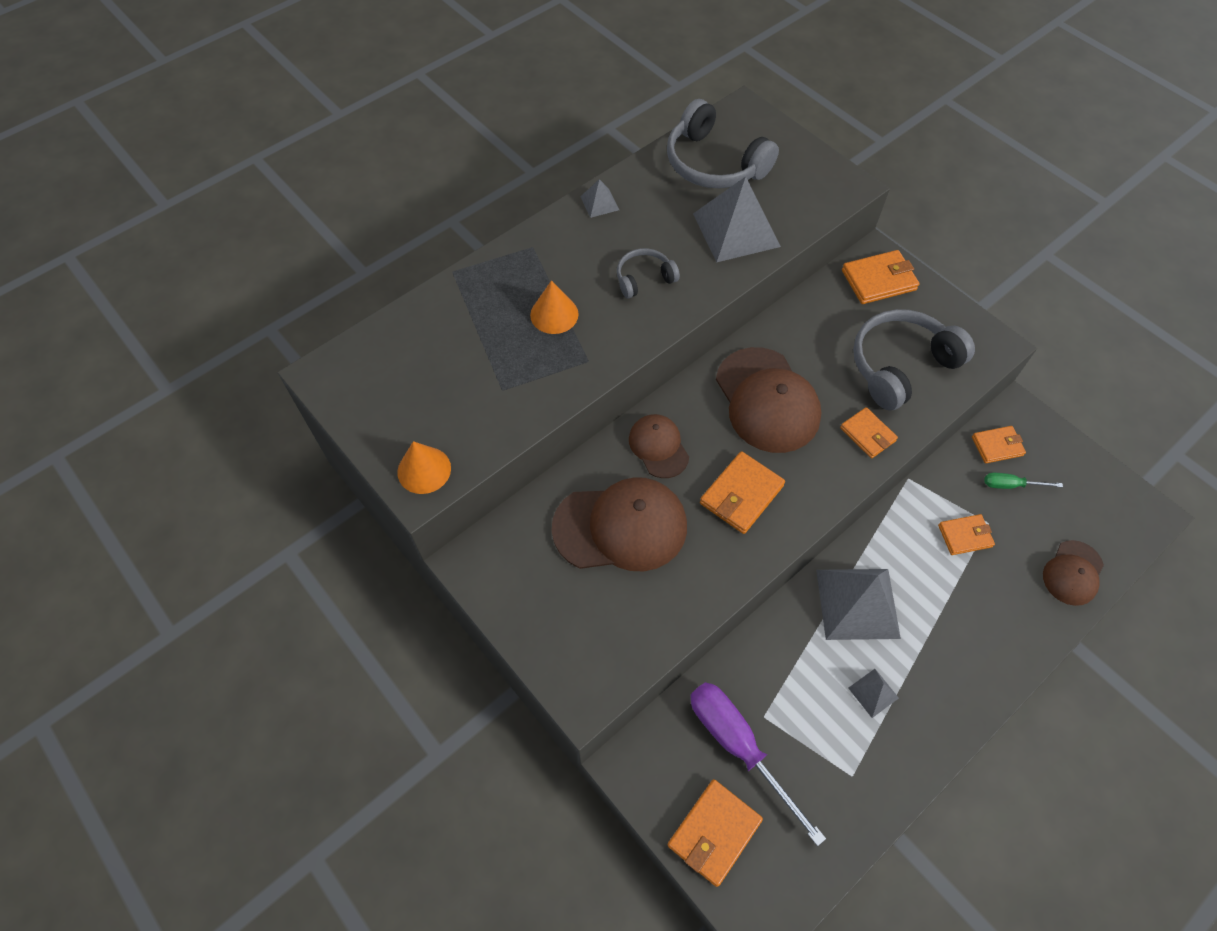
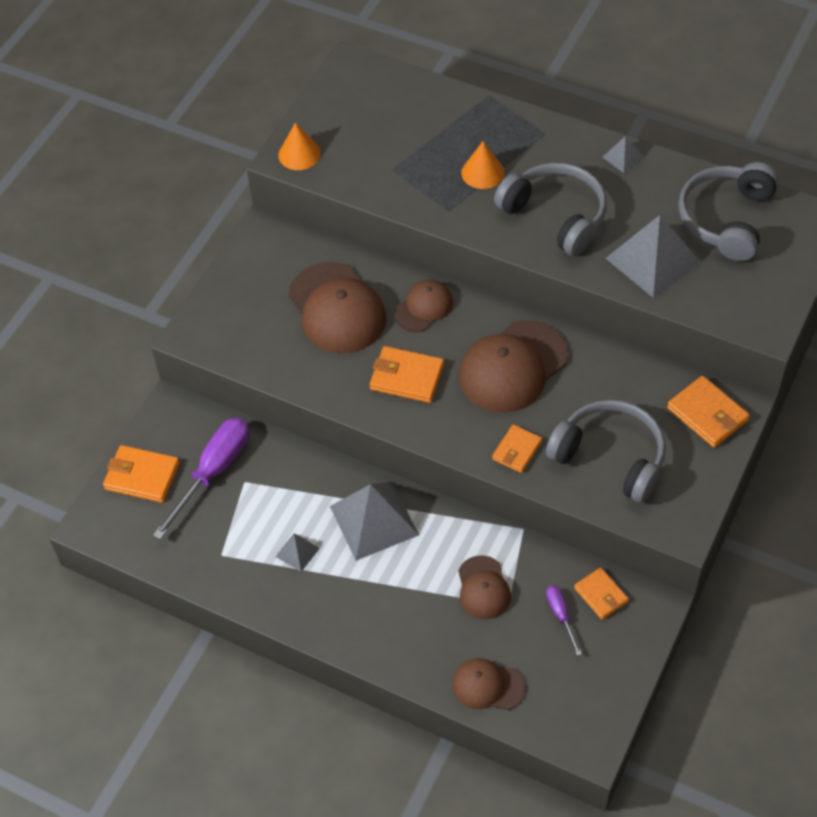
camera: 70 degrees right, 5 degrees down
(644, 279) = (555, 216): grey headphones -> grey headphones, size x1.89
(964, 536) = (483, 588): orange wallet -> brown cap
(1010, 485) = (560, 615): green screwdriver -> purple screwdriver

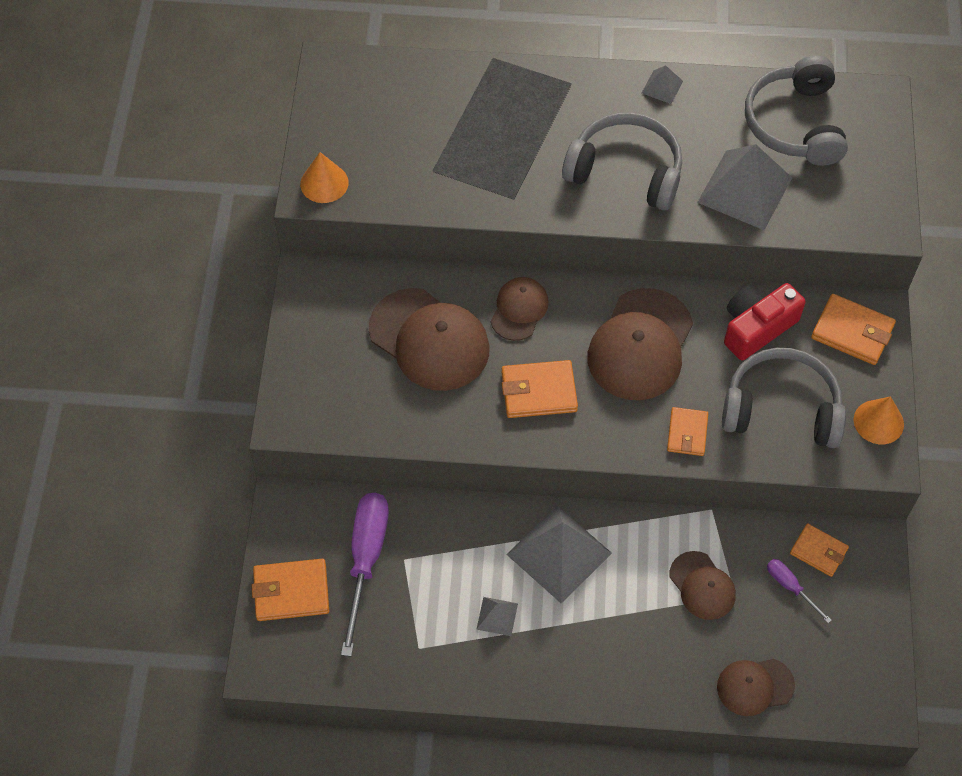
camera: 25 degrees left, 5 degrees up
(482, 172) = (528, 146): orange cone -> orange cone (878, 422)
(622, 384) = (756, 327): none -> red camera

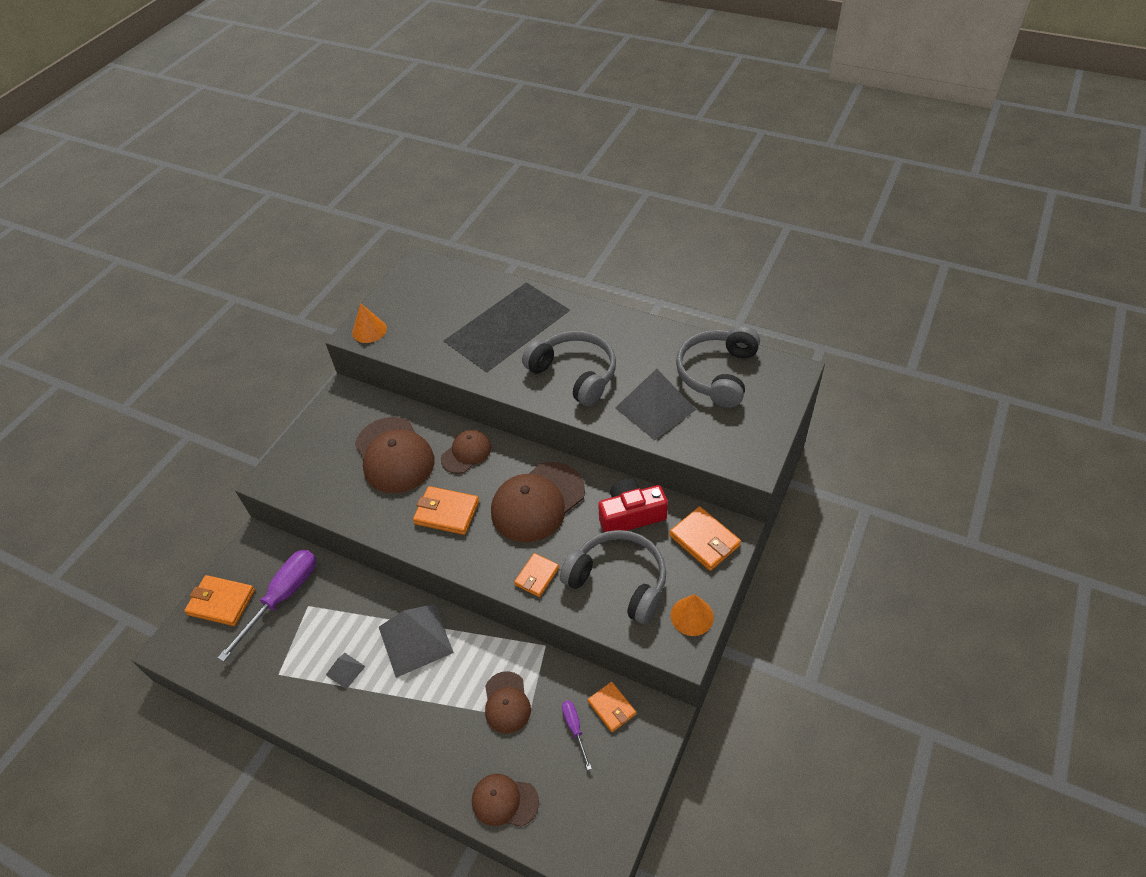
camera: 25 degrees right, 10 degrees down
(662, 87) = (632, 326): grey pyramid -> none

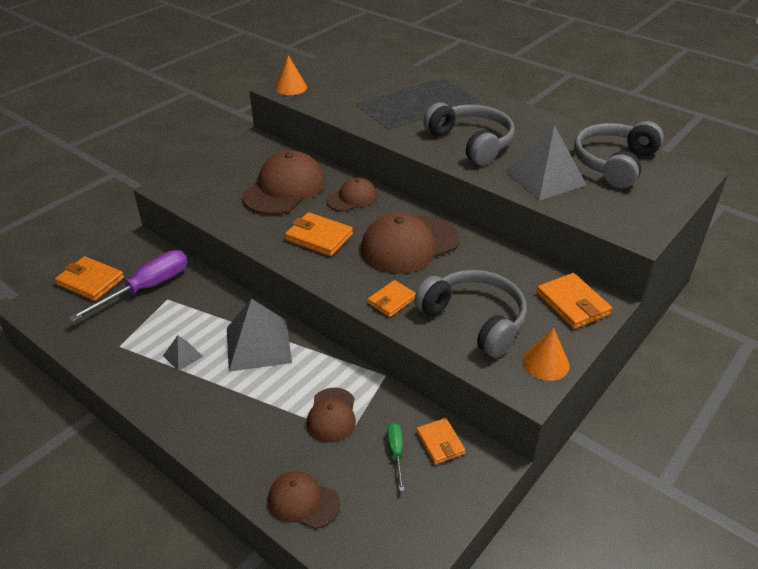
camera: 10 degrees right, 10 degrees down
(394, 455) = (284, 189): brown cap -> brown cap turned 135 degrees counterclockwise
(575, 728) = (396, 453): purple screwdriver -> green screwdriver
(631, 515) = (500, 271): red camera -> none

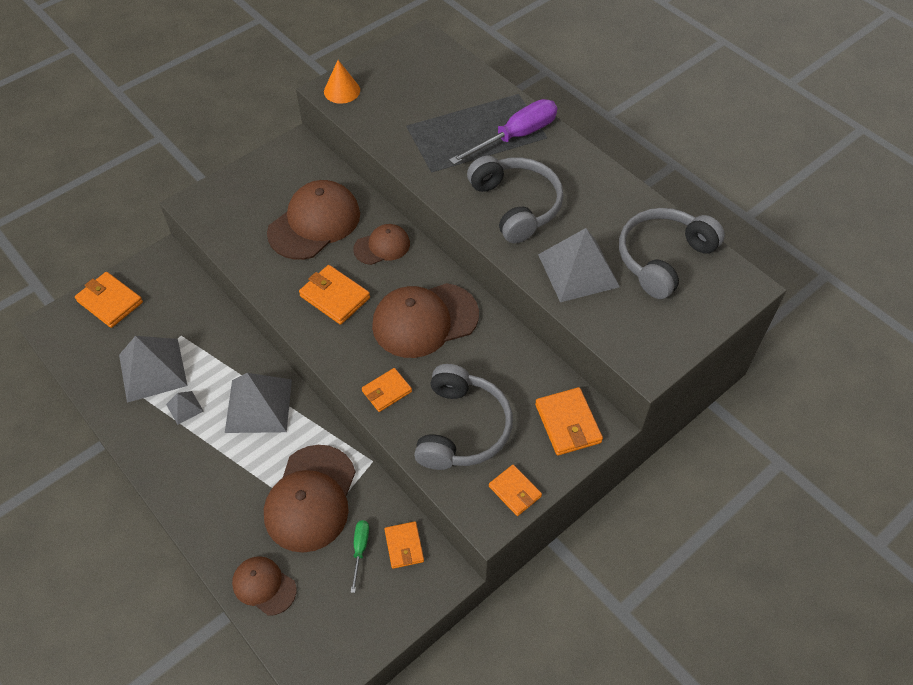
camera: 10 degrees right, 15 degrees up
(144, 329) = (153, 370): none -> grey pyramid
(147, 288) = (163, 319): purple screwdriver -> purple screwdriver (516, 136)
(332, 415) = (310, 498): brown cap -> brown cap, size x1.78
(474, 320) = (462, 428): grey headphones -> grey headphones turned 45 degrees clockwise
(545, 363) = (515, 491): orange cone -> orange wallet

